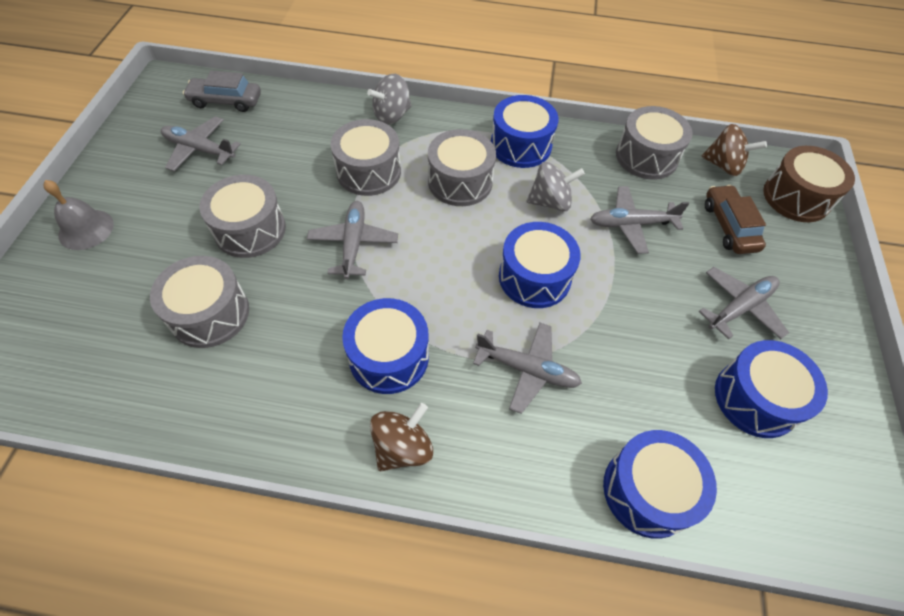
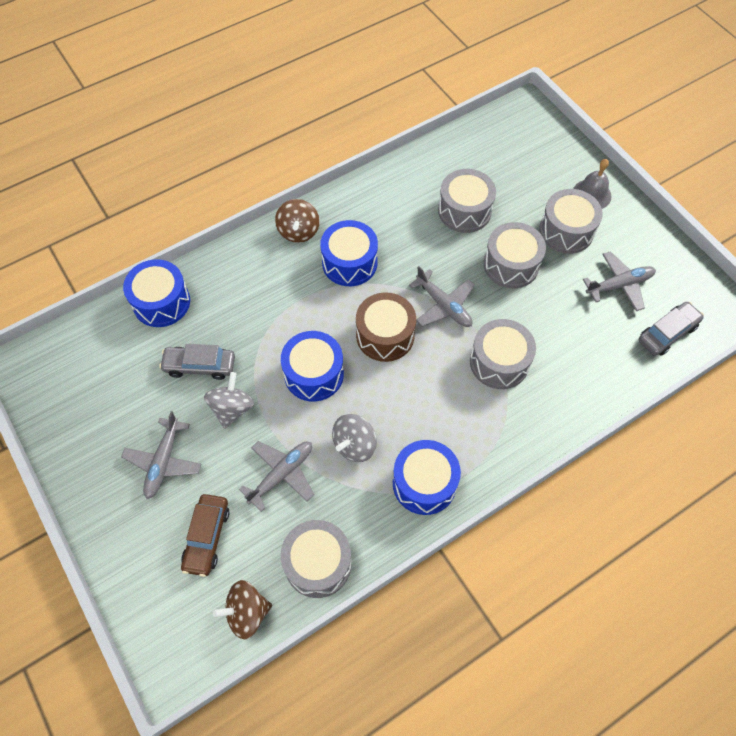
camera: 140 degrees right, 5 degrees up
(392, 115) = (547, 426): grey spinning top -> grey spinning top (232, 408)
(460, 181) = (432, 408): grey drum -> grey drum (566, 231)
(527, 370) = (269, 313): grey plane -> none
(647, 372) = (200, 366): none -> grey car
(729, 226) = (207, 537): brown car -> brown car turned 60 degrees clockwise
(756, 398) = (124, 399): blue drum -> none
(796, 197) = (165, 625): brown drum -> brown drum (385, 335)

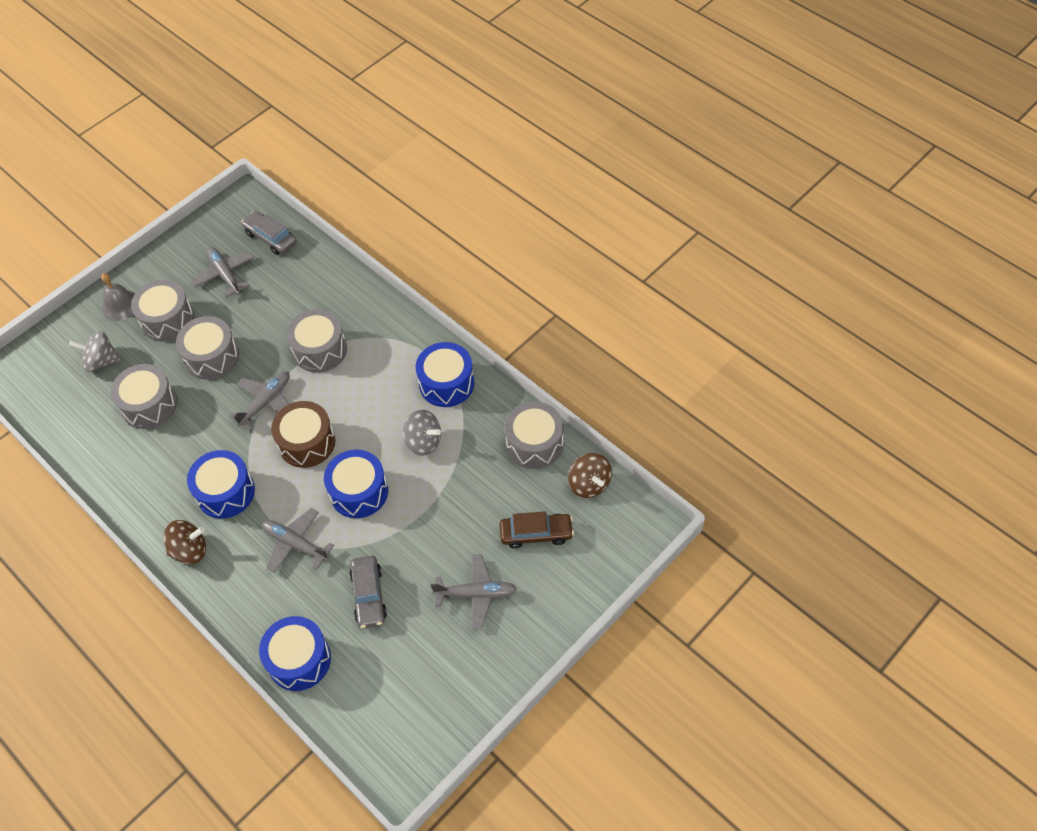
camera: 100 degrees left, 5 degrees down
(232, 408) = (409, 551): grey spinning top -> grey spinning top (101, 361)
(281, 474) = (464, 491): grey plane -> grey plane (295, 544)

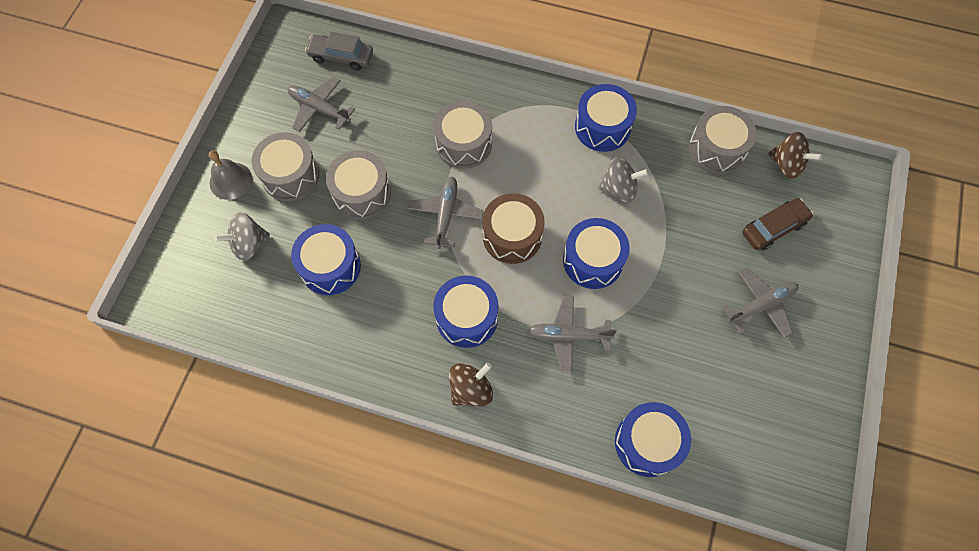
camera: 30 degrees left, 10 degrees up
(149, 405) = (330, 266): grey drum -> blue drum
(369, 595) = (669, 352): grey car -> none

